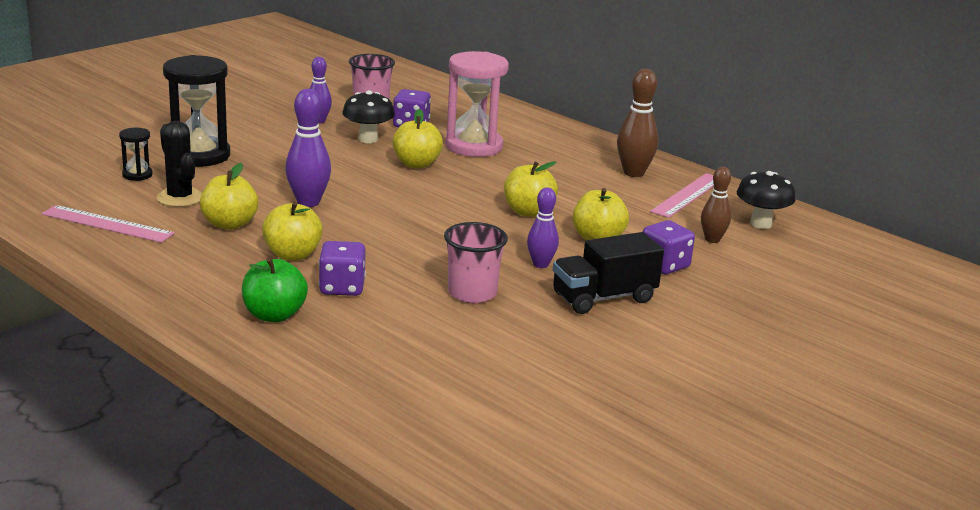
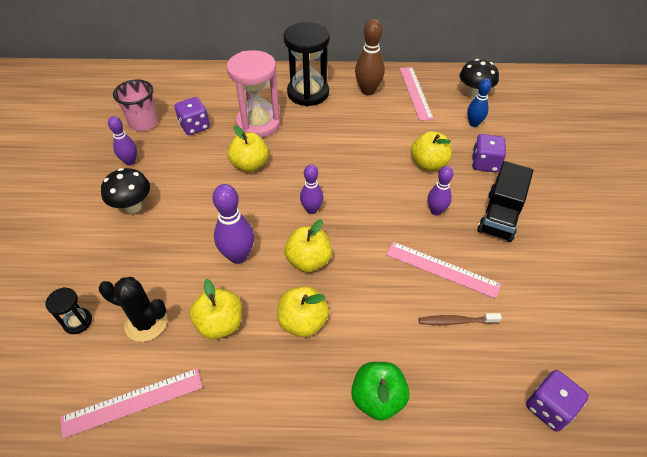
camera: 40 degrees left, 25 degrees up
(199, 155) = (95, 261): black hourglass -> black hourglass (308, 93)
(342, 287) = (374, 329): purple dice -> purple dice (549, 407)
(368, 139) = (188, 160): black mushroom -> black mushroom (133, 207)
(420, 210) = (311, 209): none -> purple bowling pin
(422, 321) = (456, 321): none -> brown toothbrush
(472, 293) = (442, 269): pink cup -> pink ruler
(528, 212) = (367, 166): yellow apple -> yellow apple (308, 260)
(712, 239) = (474, 123): brown bowling pin -> blue bowling pin

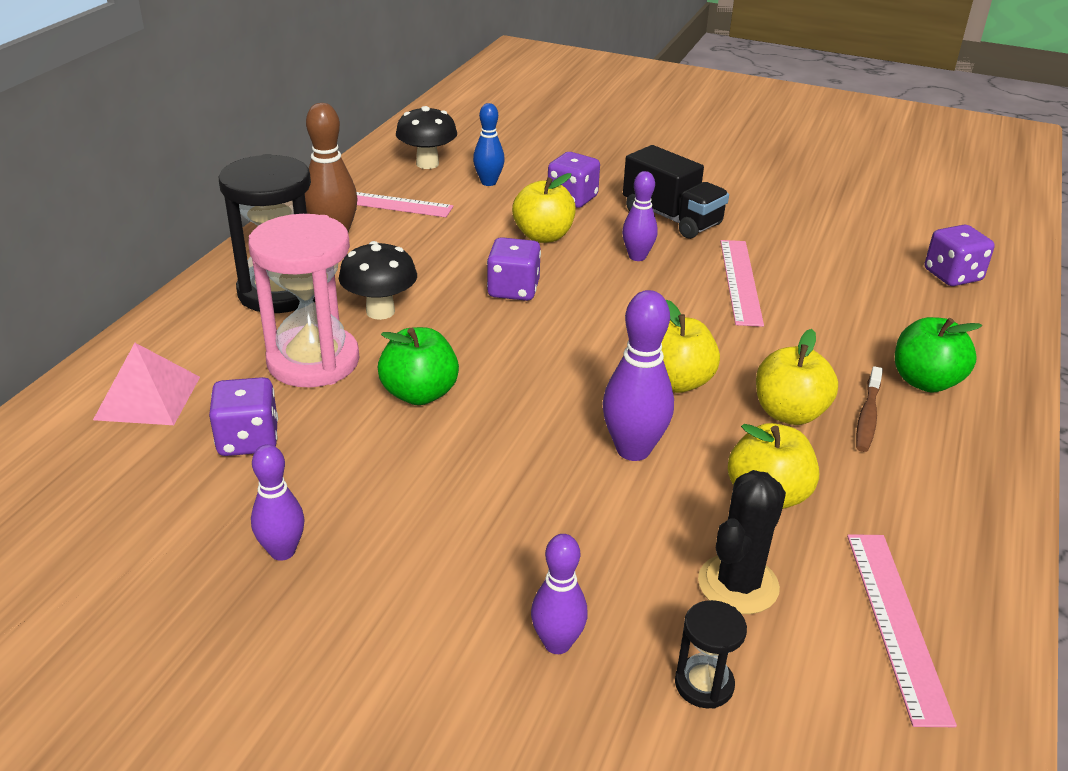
camera: 70 degrees left, 15 degrees down
(133, 207) = (430, 564): black mushroom -> black mushroom (380, 311)
(144, 122) = (163, 512): pink cup -> none
(211, 90) = (148, 397): none -> pink pyramid
(250, 165) = (419, 394): yellow apple -> green apple
(311, 209) = (572, 355): purple bowling pin -> purple bowling pin (557, 643)
(361, 169) = (513, 290): none -> purple dice
(442, 269) = (740, 281): pink ruler -> pink ruler turned 45 degrees counterclockwise
(456, 321) = (825, 296): brown toothbrush -> brown toothbrush (867, 416)

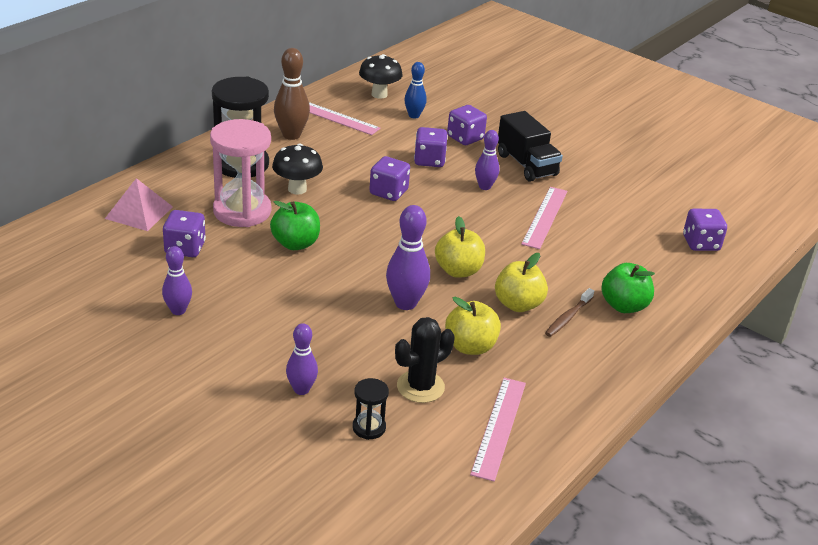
camera: 15 degrees right, 0 degrees up
(543, 236) = (429, 160): yellow apple -> purple dice

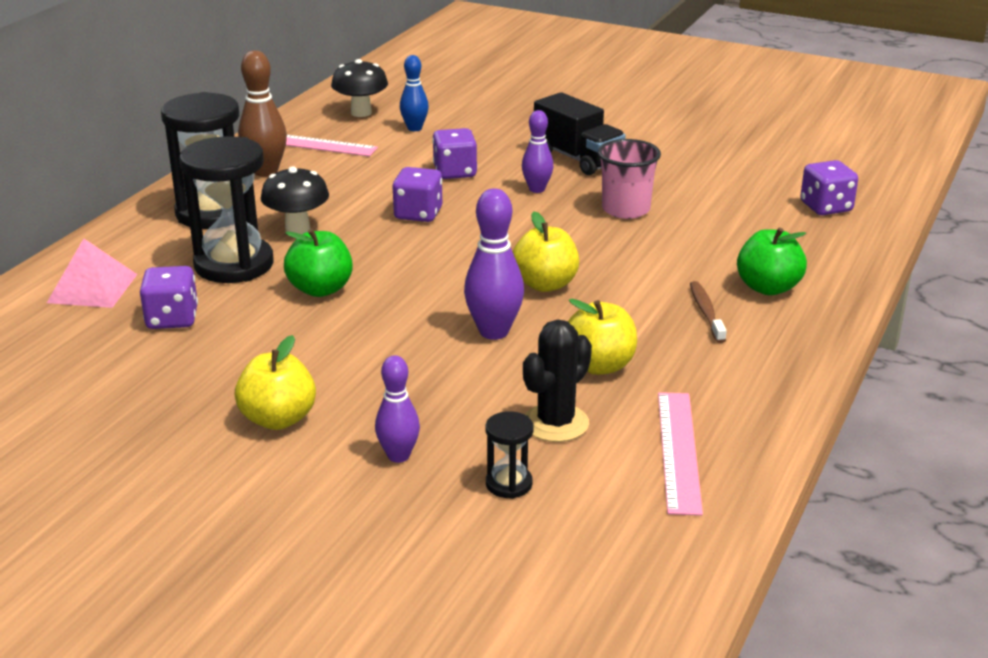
camera: 10 degrees left, 5 degrees down
(178, 310) = (190, 393): purple bowling pin -> none
(242, 211) = (234, 265): pink hourglass -> black hourglass
(465, 138) = (489, 142): purple dice -> none
(518, 304) = (637, 308): yellow apple -> yellow apple (278, 419)
(544, 217) = (626, 209): pink ruler -> pink cup
(568, 317) = (706, 312): brown toothbrush -> brown toothbrush turned 150 degrees clockwise

